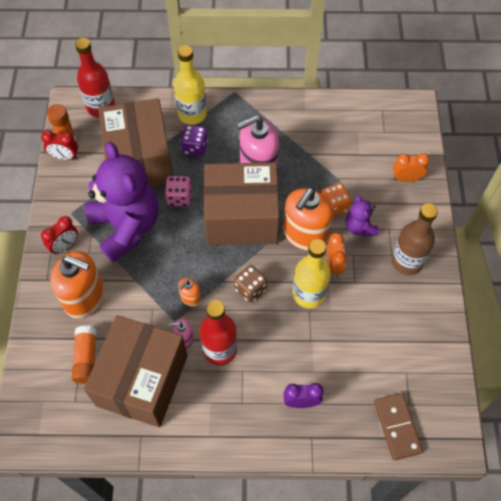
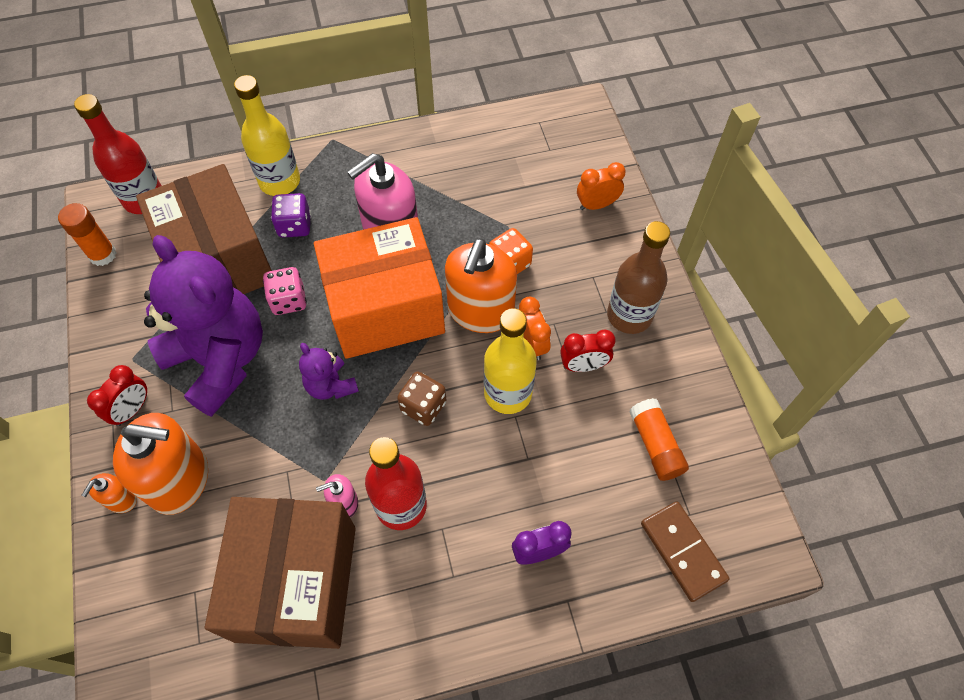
camera: 15 degrees left, 0 degrees up
(65, 157) = (105, 281): red clock -> red clock (583, 366)
(86, 358) = (202, 571): orange glue stick -> orange glue stick (655, 445)
(190, 297) = (339, 440): orange soap dispenser -> orange soap dispenser (121, 499)
(241, 218) = (385, 308): brown box -> orange box
(359, 227) = (553, 284): purple teddy bear -> purple teddy bear (331, 385)

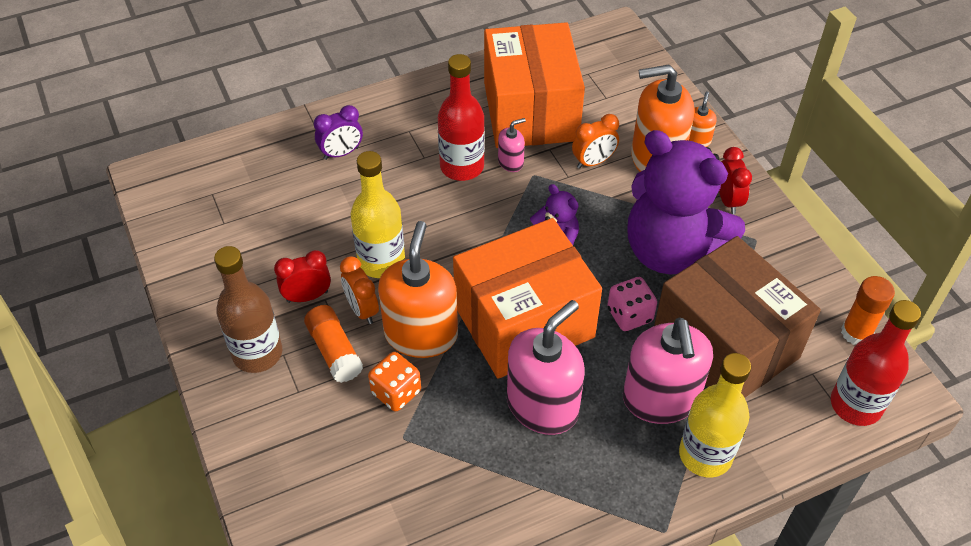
camera: 170 degrees right, 10 degrees down
(132, 410) = (728, 200): red clock -> red clock turned 150 degrees clockwise
(294, 226) = (660, 399): purple dice -> pink soap dispenser
(296, 583) = (530, 111): brown box -> orange box
(423, 406) = (461, 240): brown dice -> none
(596, 205) = (294, 486): orange clock -> orange clock (593, 162)
(655, 445) = (238, 239): orange glue stick -> orange glue stick (334, 351)
(682, 551) = (221, 168): brown domino -> none

